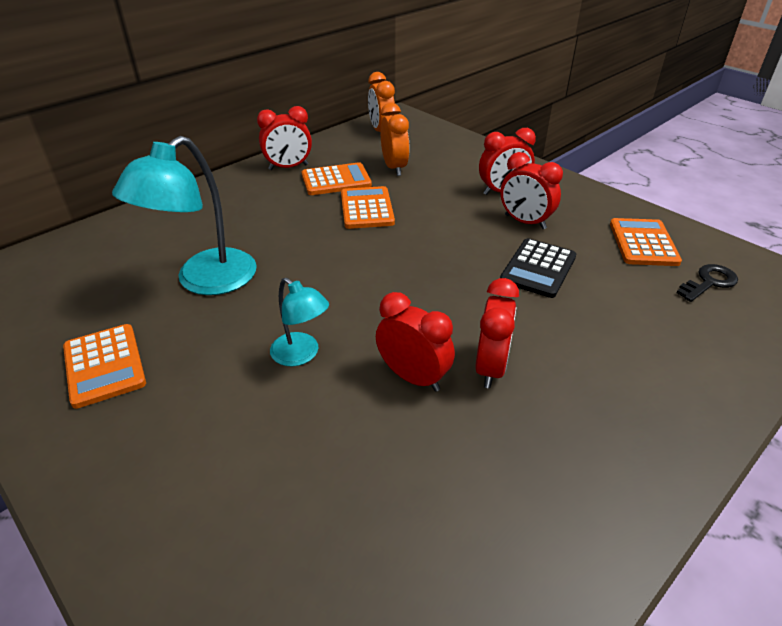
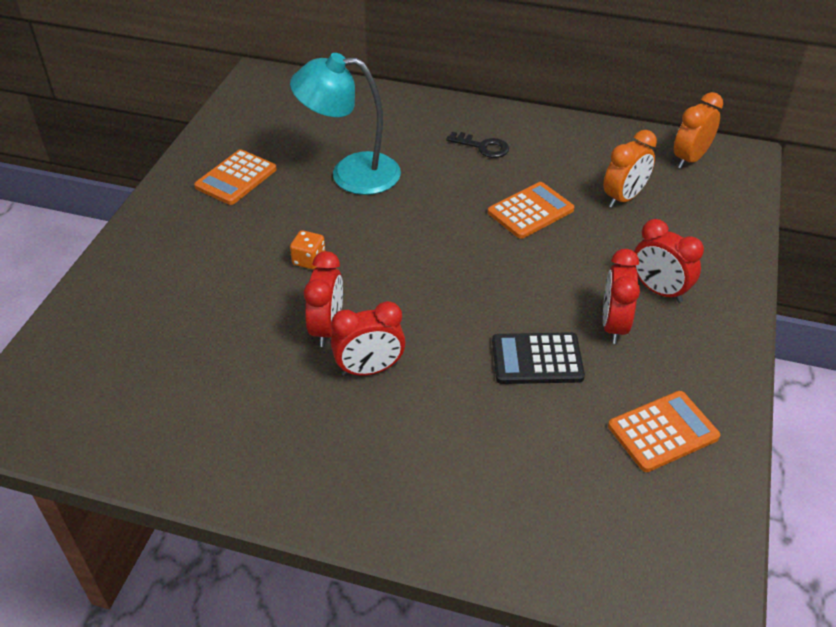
camera: 60 degrees right, 5 degrees up
(288, 167) = (551, 134): red clock -> none
(301, 355) = (309, 260): turquoise lamp -> orange dice
(336, 180) = (559, 172): orange calculator -> none
(709, 282) = (632, 503): black key -> black key (483, 147)

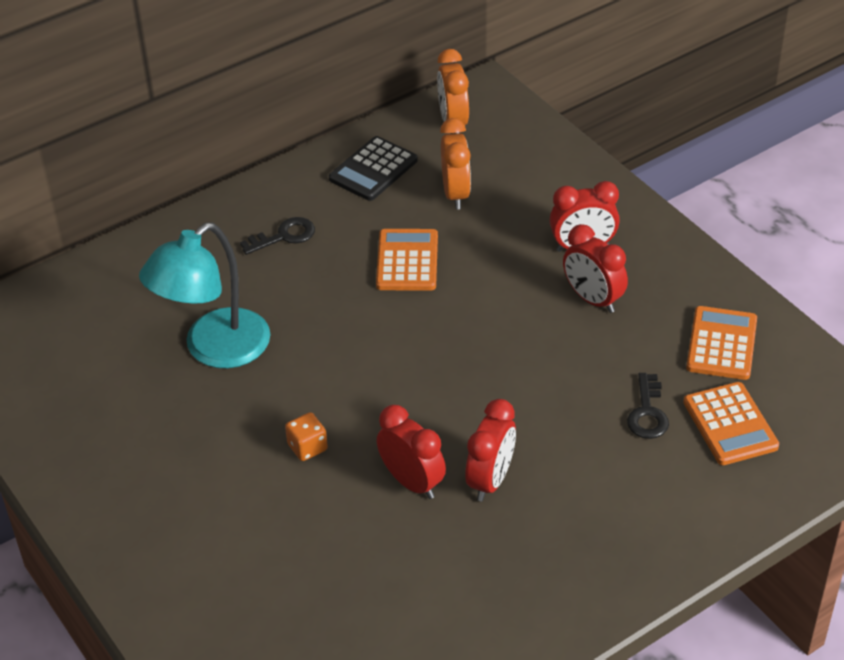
camera: 50 degrees left, 0 degrees up
(236, 178) = (118, 439): orange calculator -> orange calculator (730, 424)
(533, 425) = (647, 413): none -> black key
(537, 359) = (583, 368): black calculator -> black calculator (373, 169)

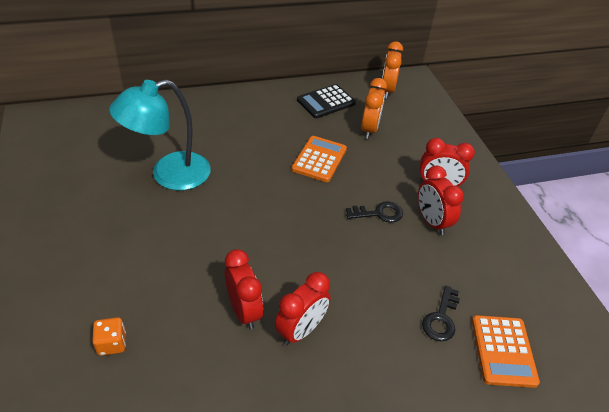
camera: 15 degrees right, 0 degrees up
(284, 236) = (252, 122): black key -> black key (379, 213)
(307, 447) = (187, 259): orange dice -> orange dice (112, 343)
(722, 344) = (516, 284): orange calculator -> none

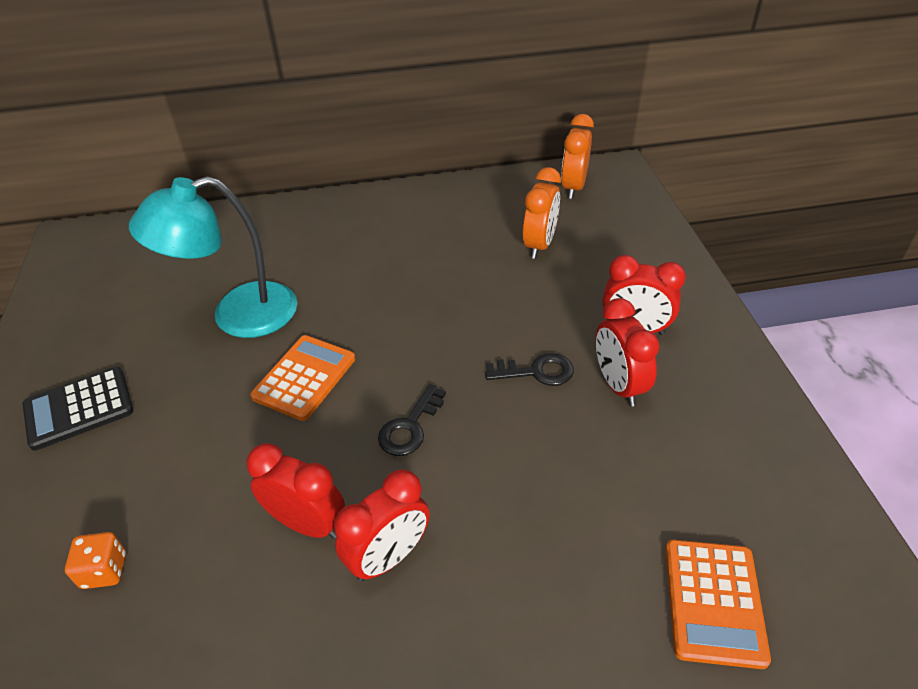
camera: 10 degrees right, 0 degrees up
(244, 311) = (307, 523): red clock -> red clock turned 45 degrees counterclockwise
(319, 159) = (458, 290): orange calculator -> orange calculator (304, 378)
(326, 102) = (480, 206): black calculator -> black calculator (79, 408)
(441, 319) = (615, 543): black key -> black key (410, 427)

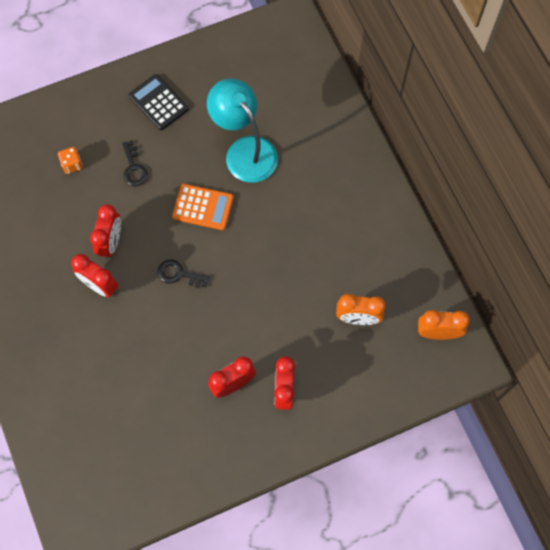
camera: 75 degrees right, 25 degrees up
(537, 371) = (234, 335): black key -> black key (134, 168)
(713, 602) = (102, 439): orange calculator -> none

